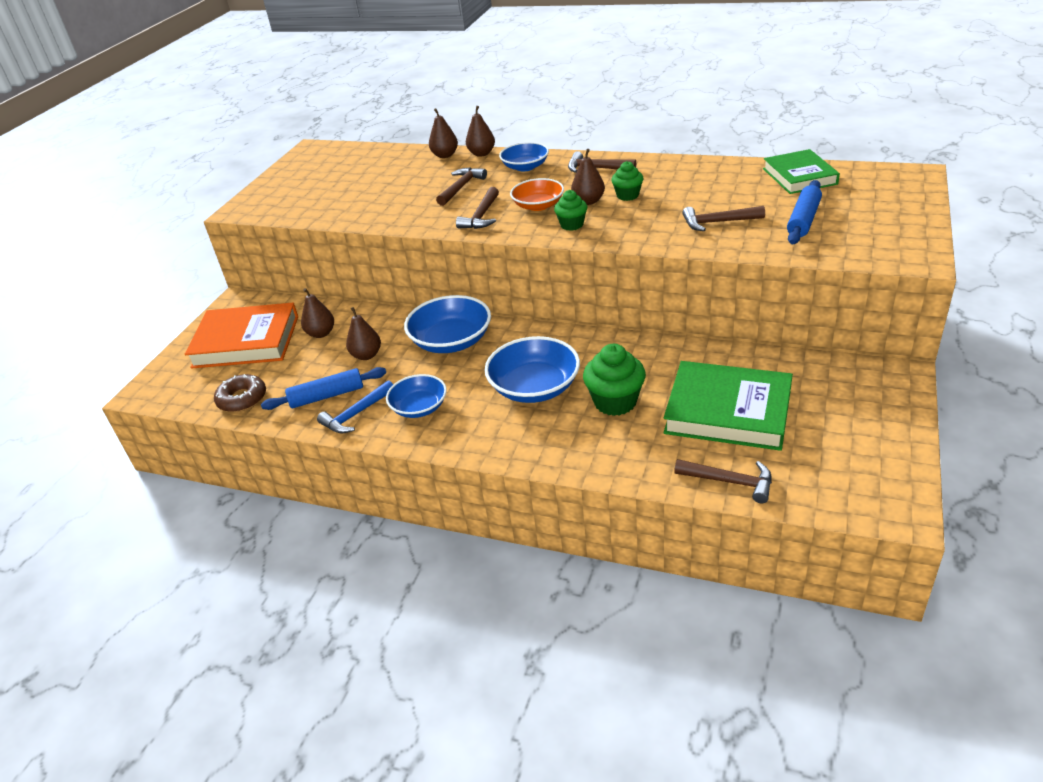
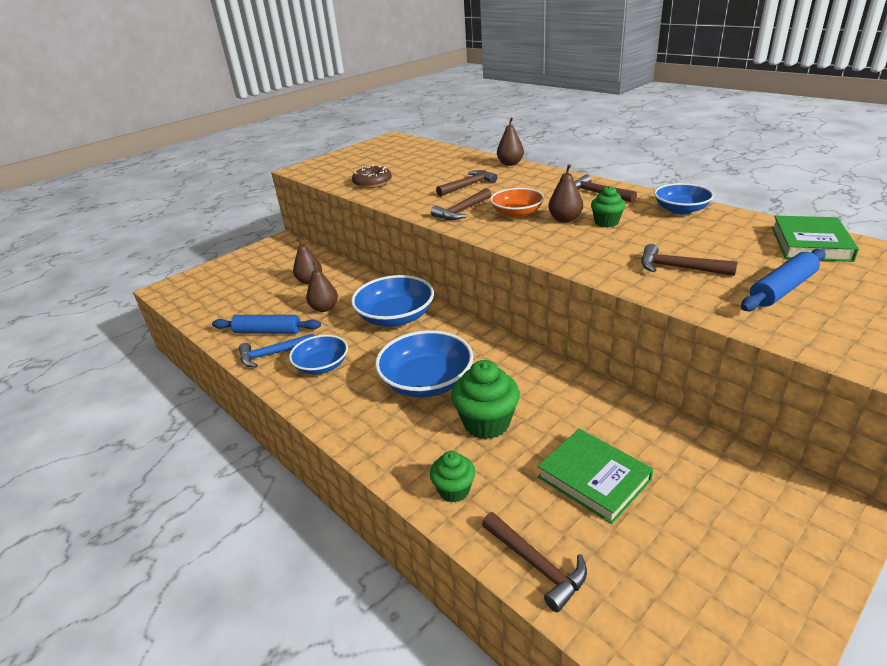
camera: 25 degrees right, 5 degrees down
(242, 399) = (214, 314): brown donut -> brown donut (372, 183)
(246, 341) = (258, 272): orange book -> none
(445, 155) = (480, 159): brown pear -> none
(525, 167) = (536, 180): blue bowl -> blue bowl (681, 210)
(572, 225) = (531, 236): green cupcake -> green cupcake (454, 490)
(728, 411) = (593, 478): green book -> green book, size x0.65

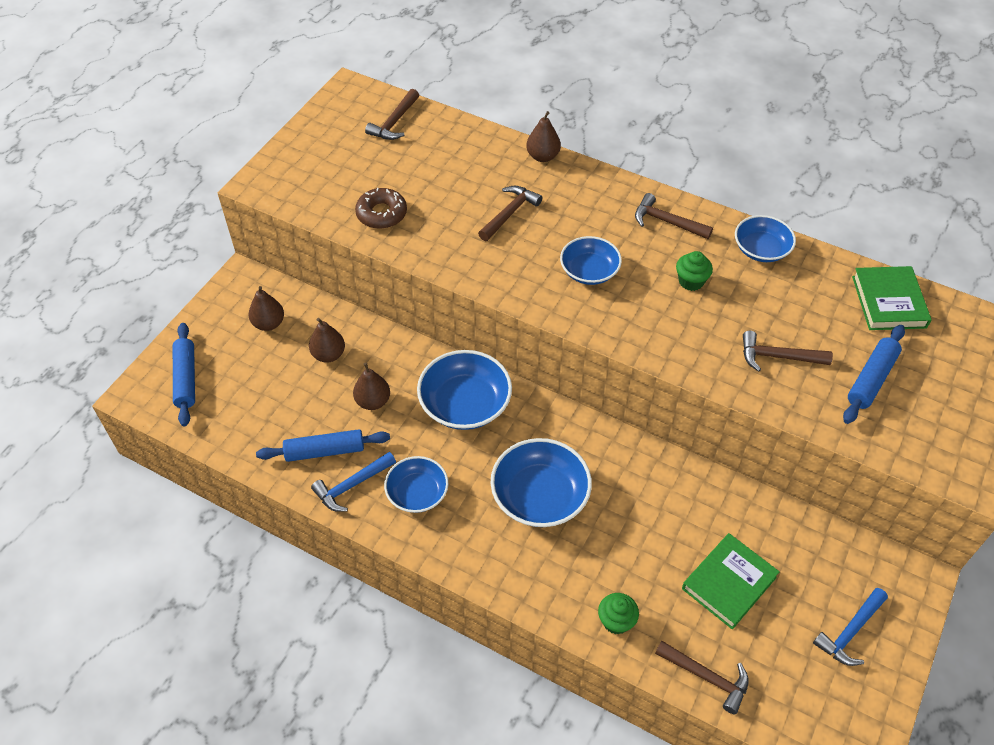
camera: 20 degrees left, 20 degrees up
(203, 284) = (186, 379): none -> blue rolling pin
(462, 211) = (524, 272): brown hammer -> brown hammer (394, 122)
(486, 423) = (618, 539): green cupcake -> none
(517, 213) = (589, 271): orange bowl -> blue bowl
(565, 219) = (646, 279): brown pear -> brown pear (269, 323)
(593, 478) = (729, 583): green book -> green book turned 75 degrees counterclockwise
(738, 555) = (850, 632): none -> blue hammer

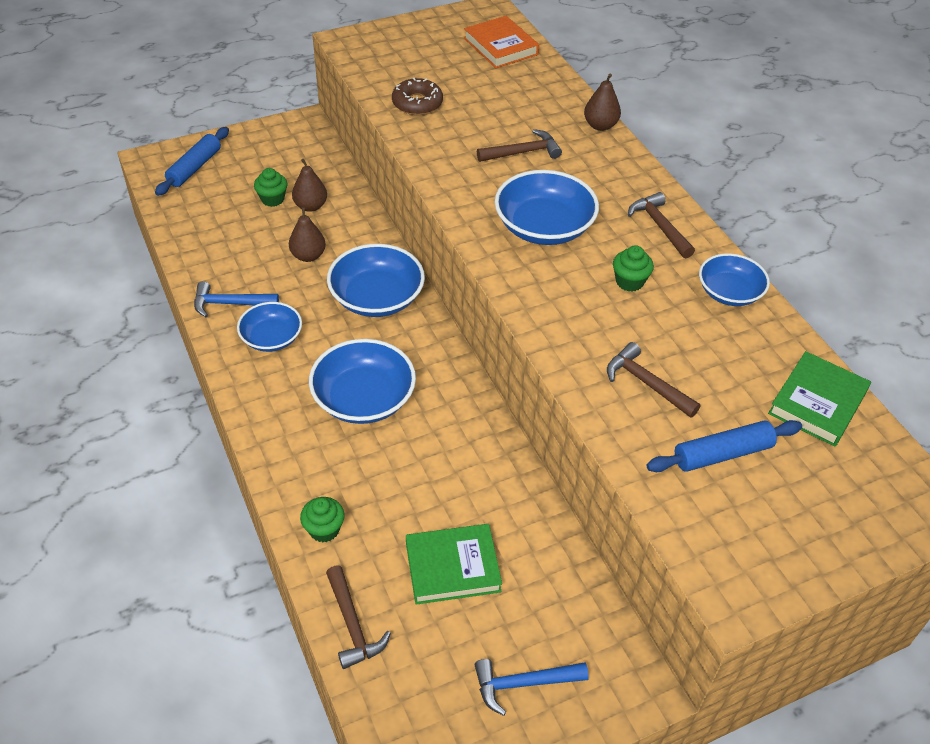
camera: 35 degrees right, 5 degrees down
(269, 323) = (290, 162): brown pear -> none
(289, 367) = (272, 199): none -> green cupcake
(325, 451) = (236, 269): blue rolling pin -> none
(394, 122) = (500, 46): brown hammer -> orange book
(589, 271) = (544, 227): blue bowl -> blue bowl, size x1.56

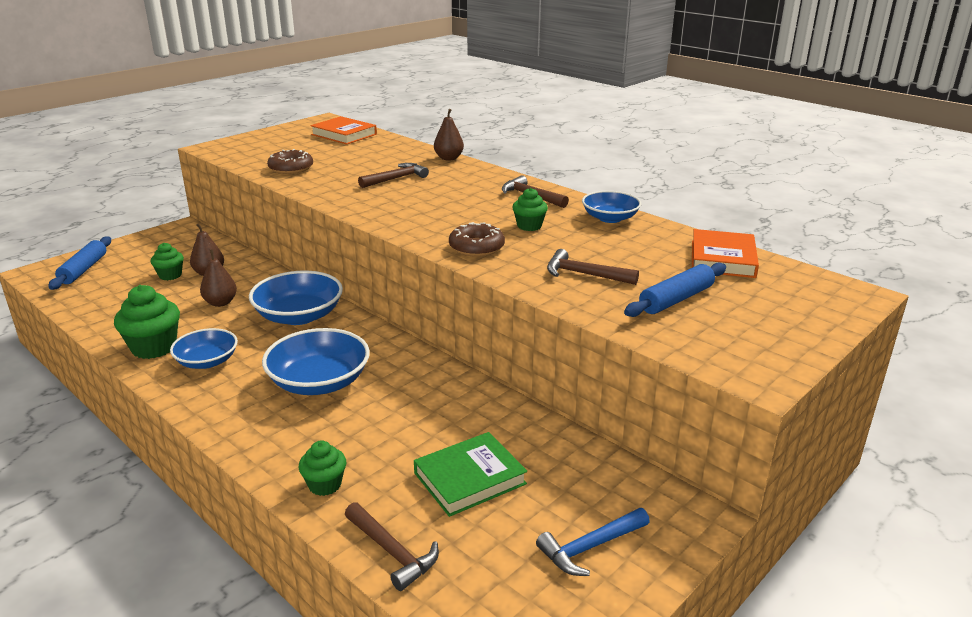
camera: 20 degrees left, 20 degrees down
(230, 304) = (154, 347): blue hammer -> green cupcake
(544, 227) = (439, 211): blue bowl -> none
(554, 304) = (476, 247): none -> brown donut
(817, 402) = (722, 259): green book -> orange book

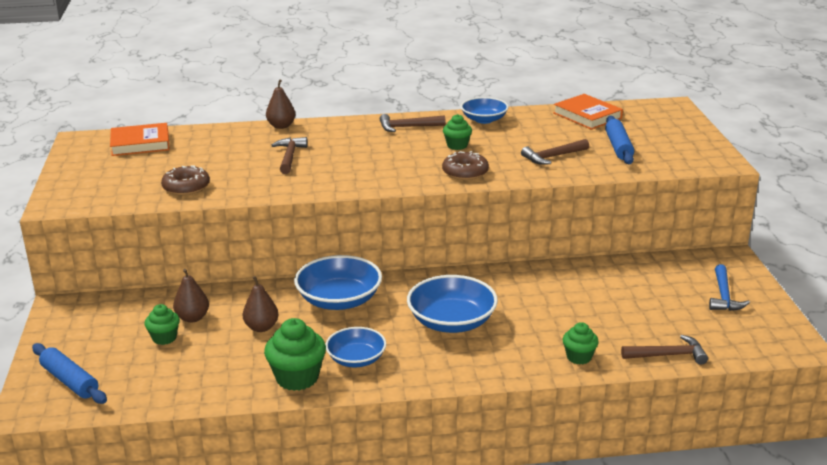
camera: 50 degrees left, 0 degrees up
(470, 478) = (627, 307): green book -> none

